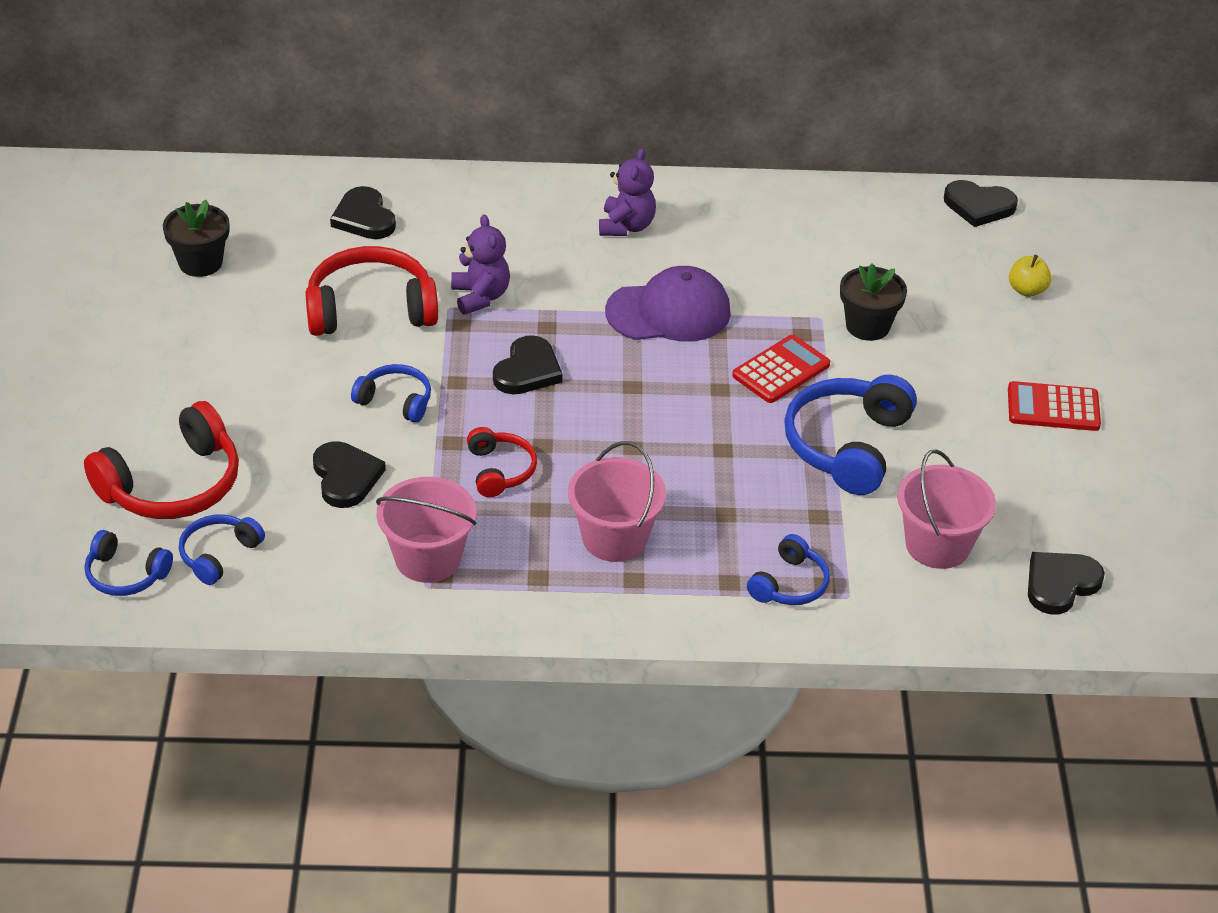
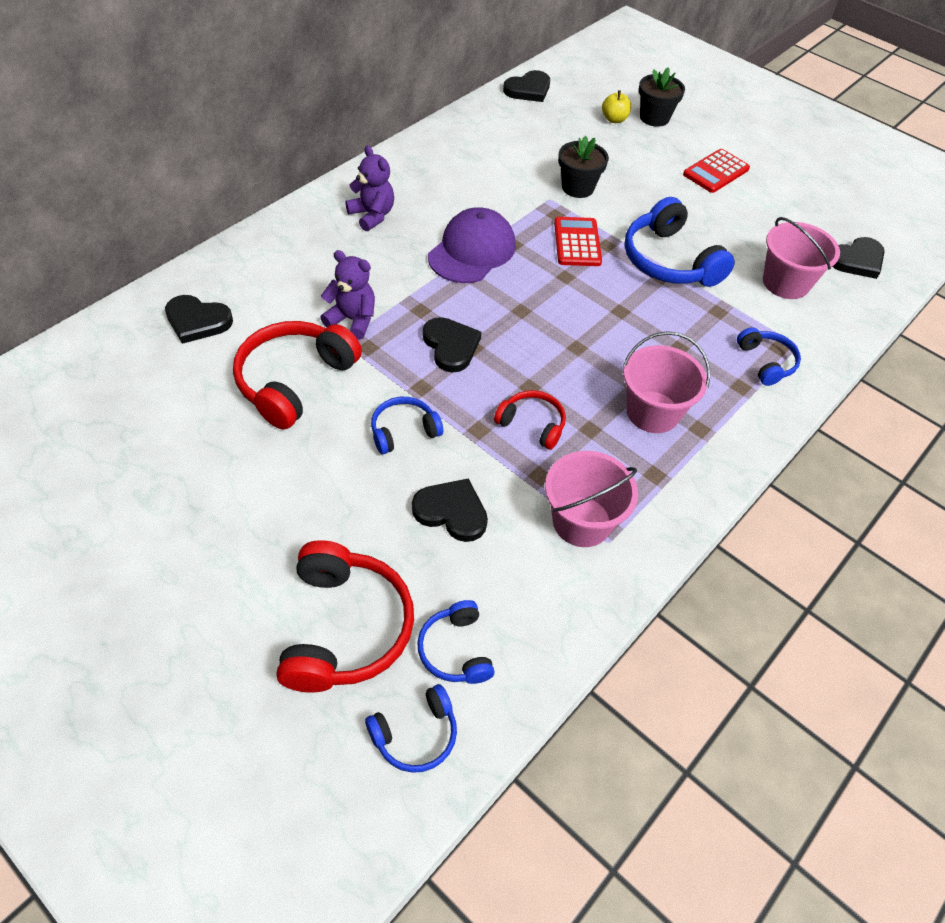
camera: 50 degrees left, 10 degrees up
(200, 263) = (119, 439): black flower pot -> black flower pot (654, 118)
(1060, 584) = (857, 260): black heart -> black heart turned 120 degrees counterclockwise

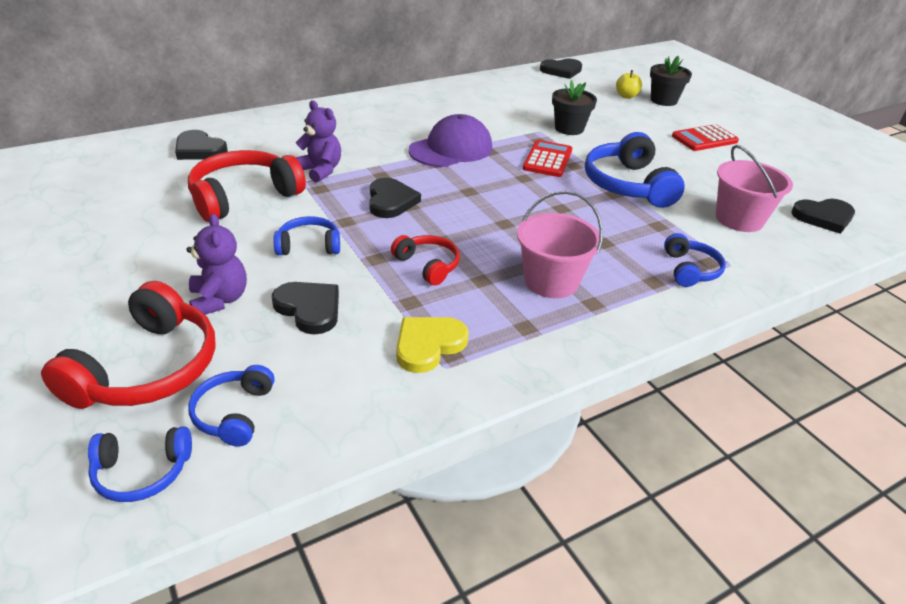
camera: 20 degrees right, 15 degrees down
(372, 215) = (383, 116): purple teddy bear -> purple teddy bear (219, 300)
(581, 521) = (428, 345): pink bucket -> yellow heart

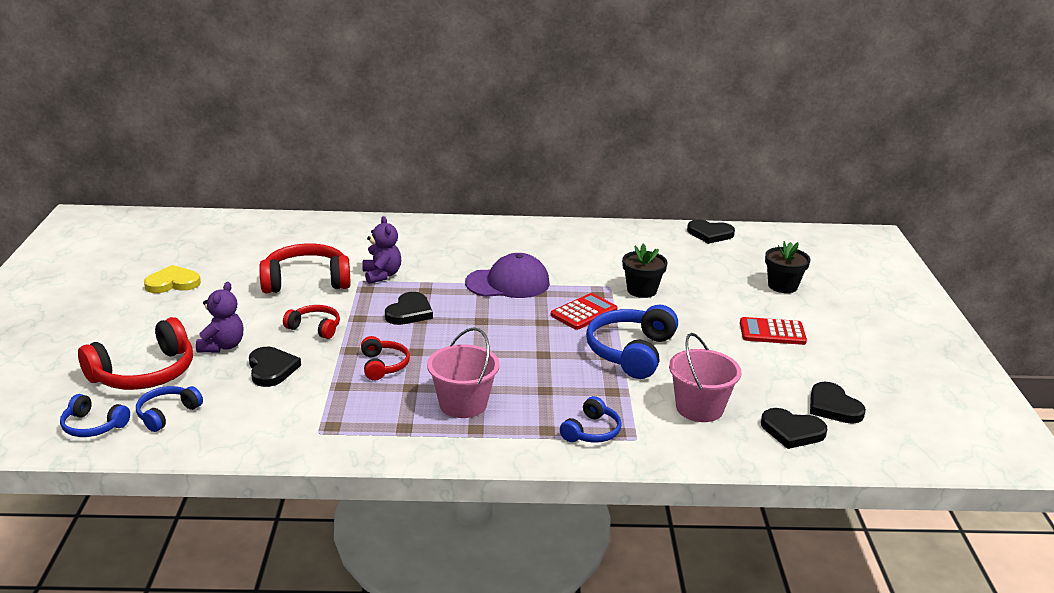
camera: 30 degrees right, 10 degrees down
(199, 149) = (311, 237): black heart -> black heart (833, 407)
(309, 246) = (315, 328): blue headphones -> red headphones
(428, 345) = (323, 416): yellow heart -> yellow heart (173, 283)
(626, 96) = (746, 273): yellow apple -> none

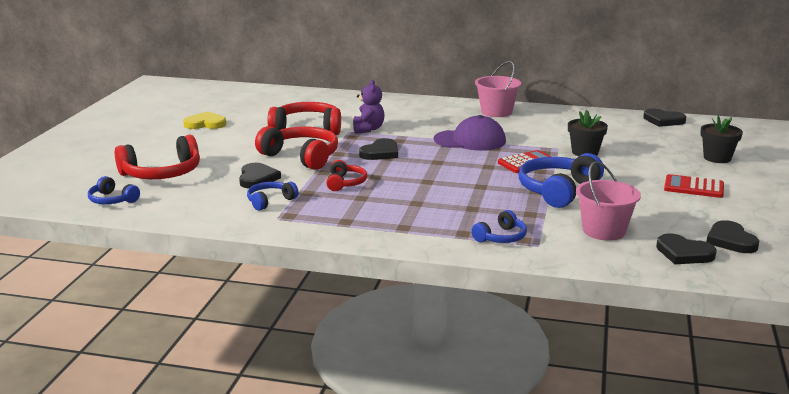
camera: 15 degrees right, 5 degrees down
(167, 414) = (168, 198): blue headphones -> blue headphones (270, 201)
(222, 346) = (226, 162): purple teddy bear -> none
(315, 328) = (301, 157): red headphones -> red headphones, size x1.81
(463, 404) = (399, 211): pink bucket -> pink bucket (496, 112)

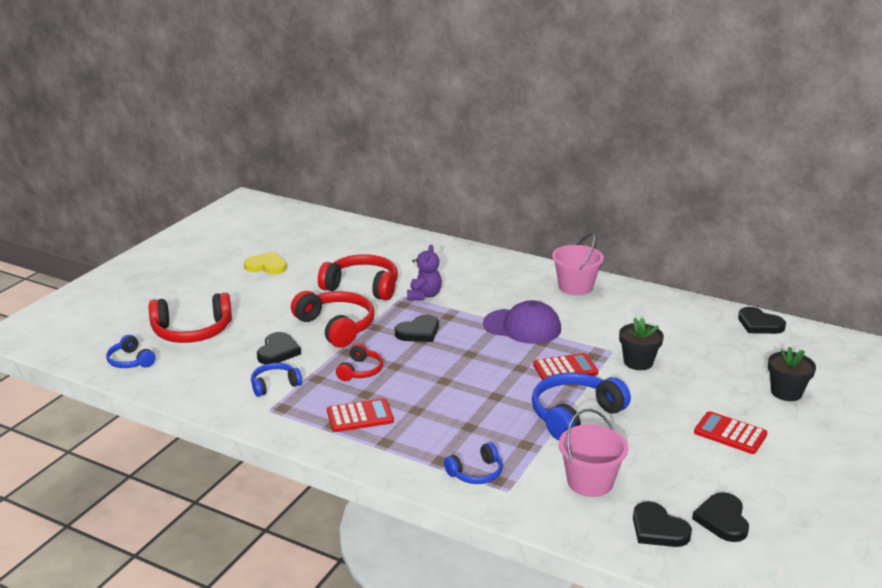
camera: 15 degrees right, 5 degrees up
(367, 213) = (360, 416): none -> red calculator

